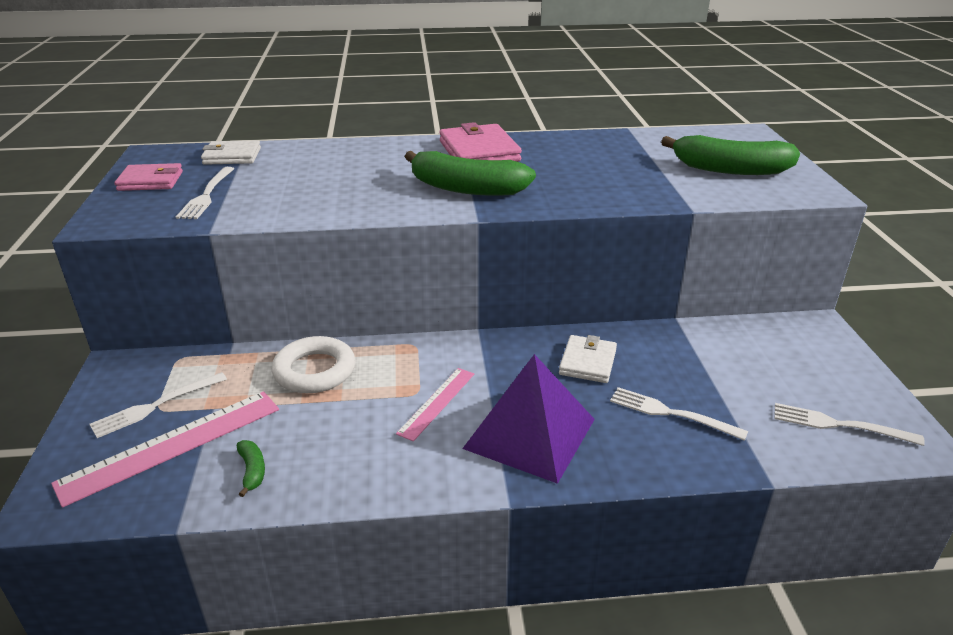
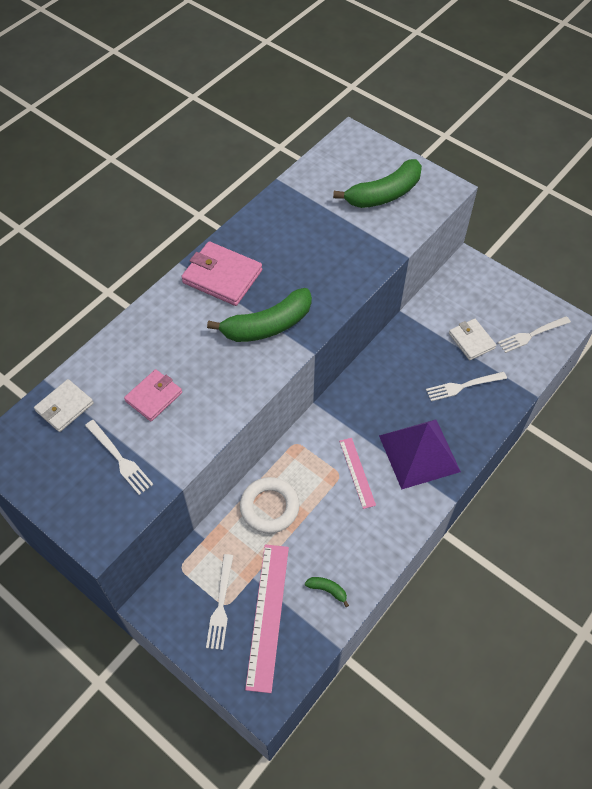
camera: 45 degrees left, 25 degrees up
(150, 181) = (55, 477): pink wallet -> pink wallet (154, 397)
(588, 362) = (394, 382): white wallet -> white wallet (471, 341)

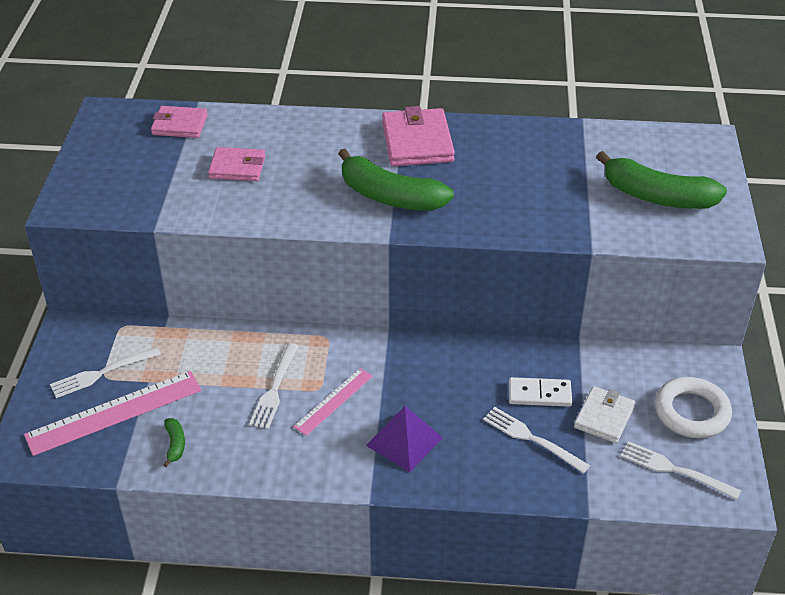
camera: 55 degrees right, 15 degrees down
(64, 407) = (180, 125): white wallet -> pink wallet
(120, 459) = (154, 180): white fork -> white fork (275, 389)
(269, 507) = (235, 354): white ring -> white ring (691, 412)
(419, 453) = (404, 441): purple pyramid -> purple pyramid, size x0.65
(431, 360) = (539, 394): none -> white domino

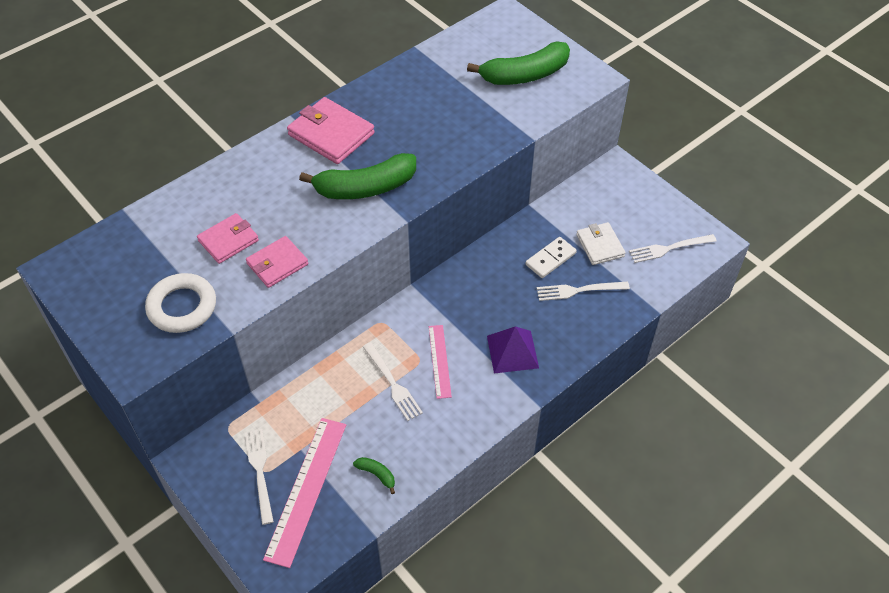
camera: 45 degrees left, 10 degrees up
(101, 373) = (259, 471): white fork -> white fork turned 150 degrees clockwise
(180, 125) = (135, 238): pink wallet -> pink wallet (277, 264)
(691, 412) = (639, 206): white ring -> white ring (182, 307)

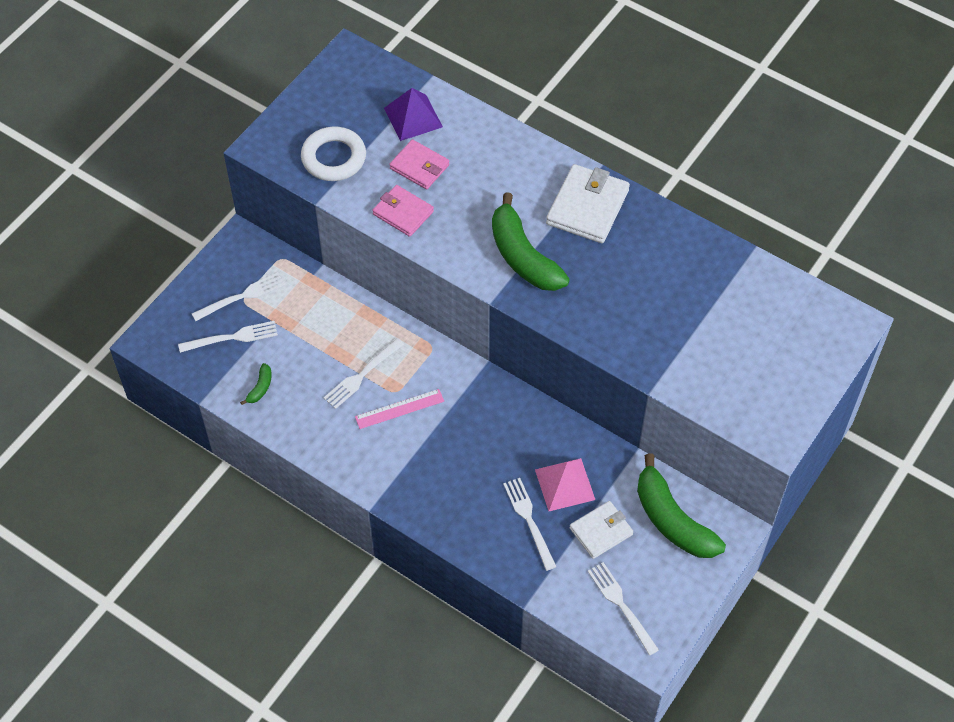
camera: 75 degrees right, 5 degrees up
(306, 490) = (232, 337): pink ruler -> white fork
(331, 134) = (587, 207): pink wallet -> white wallet
(512, 351) = (429, 472): purple pyramid -> purple pyramid (413, 117)
(524, 75) = (751, 364): green banana -> green banana (672, 520)
(550, 259) = (565, 484): white domino -> pink pyramid

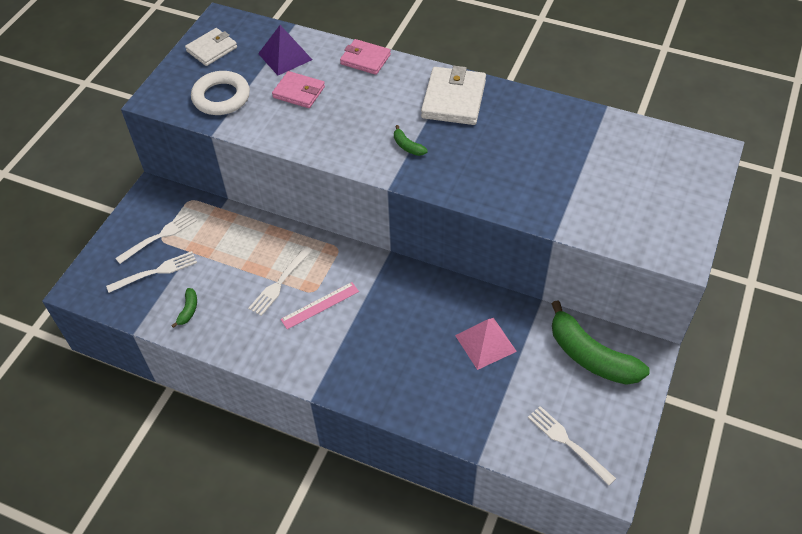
camera: 10 degrees left, 5 degrees down
(403, 213) = (292, 129): pink wallet -> pink wallet (365, 59)
(523, 256) = (407, 146): green banana -> green banana, size x0.42
(529, 520) = (461, 381): white fork -> none
(601, 531) = (530, 378): white wallet -> white wallet (212, 49)

